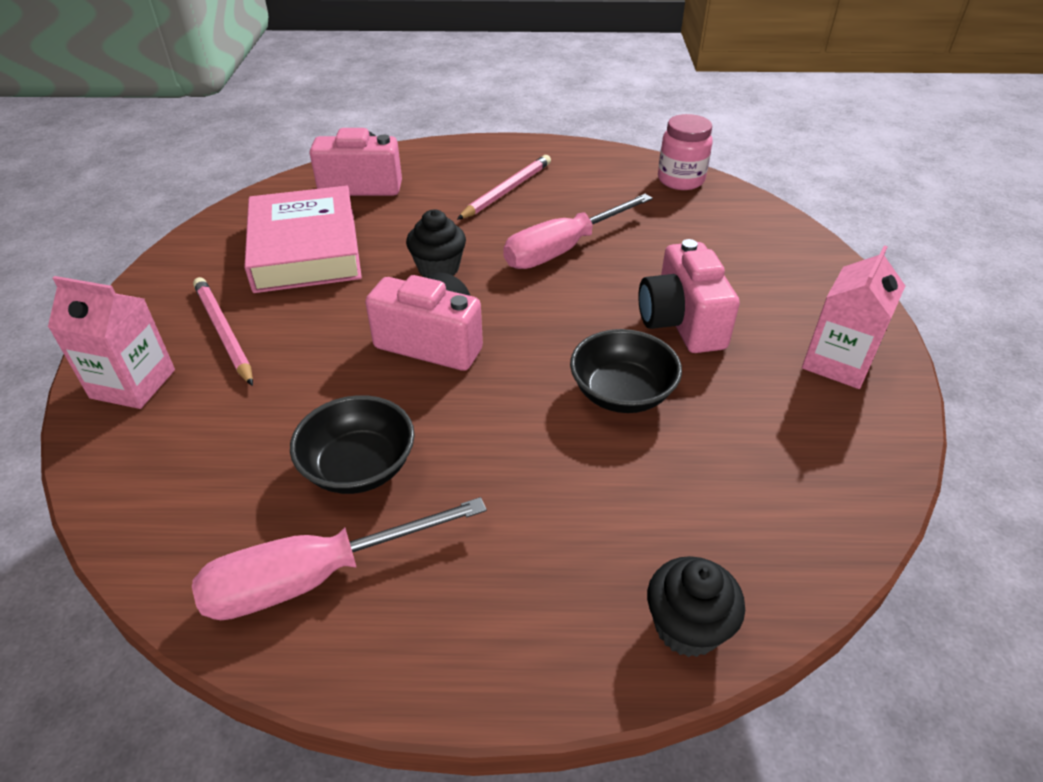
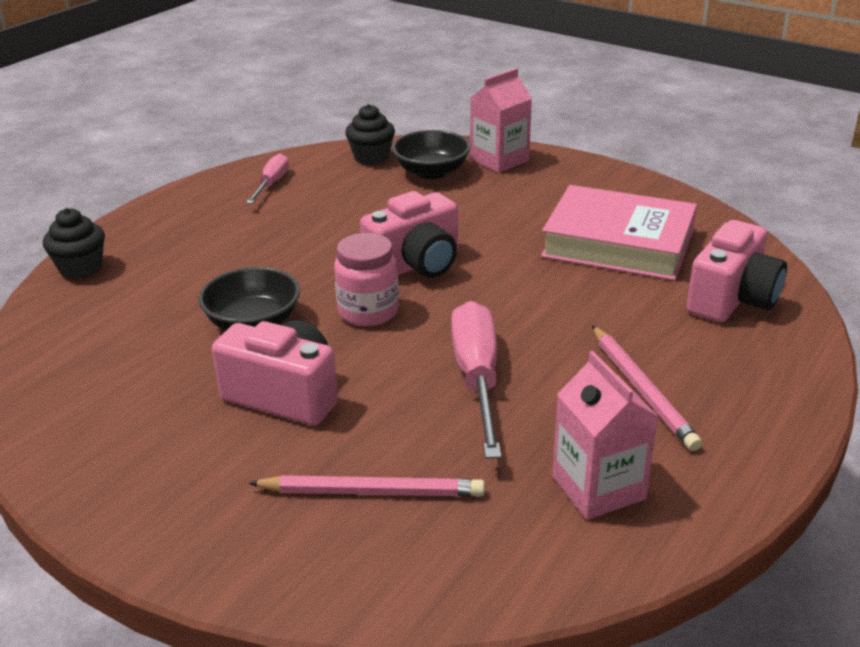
camera: 125 degrees right, 10 degrees down
(224, 332) = (525, 193): pink pencil -> pink pencil (371, 492)
(315, 577) = (271, 184): pink screwdriver -> pink screwdriver, size x0.58
(359, 467) = (329, 210): black bowl -> black bowl (431, 172)
(438, 268) = (518, 297): black cupcake -> black cupcake (371, 157)
(680, 180) = (546, 561): pink jar -> pink jar (368, 312)
(837, 362) = (119, 458): pink carton -> pink carton (598, 487)

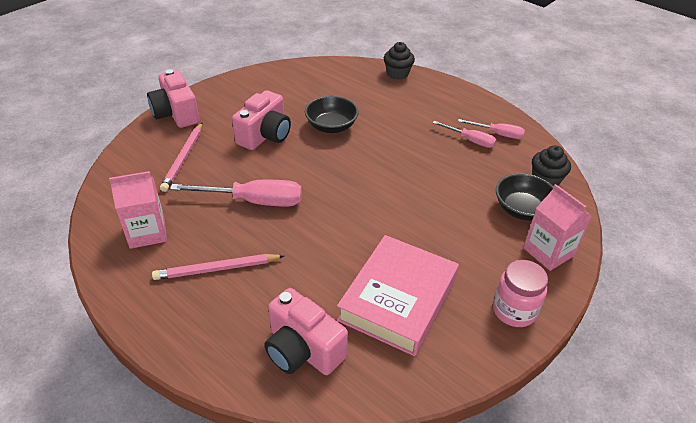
camera: 95 degrees right, 10 degrees up
(288, 203) = (470, 140): none -> pink screwdriver
(368, 312) = (332, 166): pink jar -> pink jar (514, 310)
(416, 265) = (382, 189): pink camera -> pink camera (176, 114)

